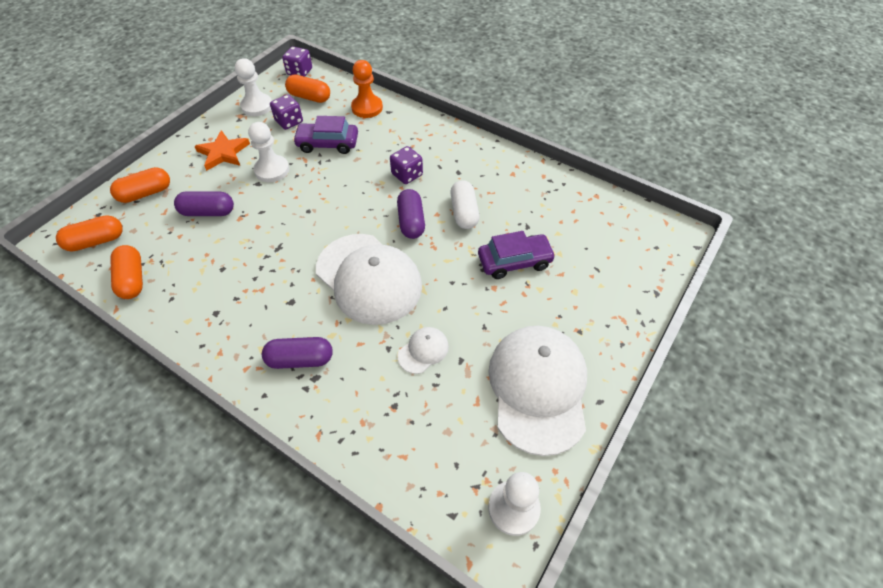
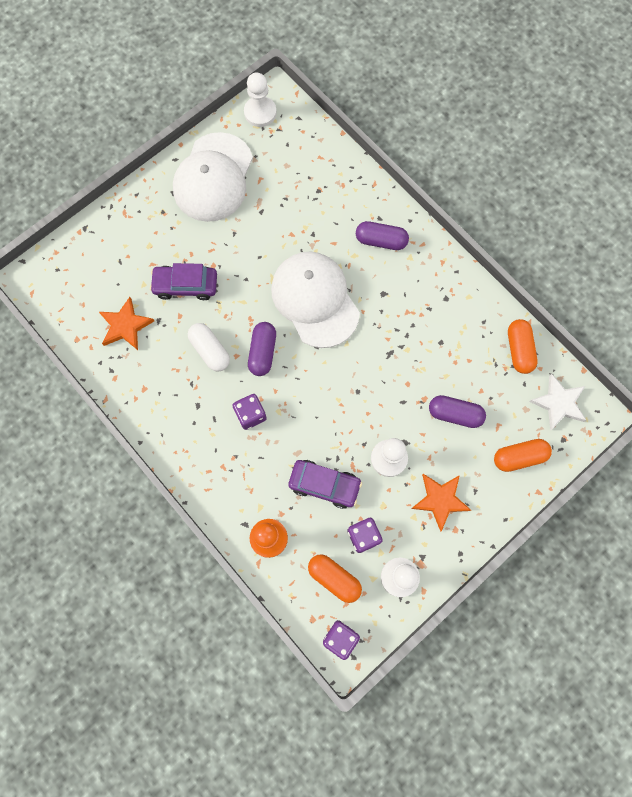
camera: 165 degrees left, 20 degrees up
(96, 241) = (558, 403): orange capsule -> white star
(423, 351) = (287, 225): white cap -> none
(464, 212) = (210, 350): white capsule -> white capsule turned 45 degrees counterclockwise
(556, 215) = (125, 326): none -> orange star

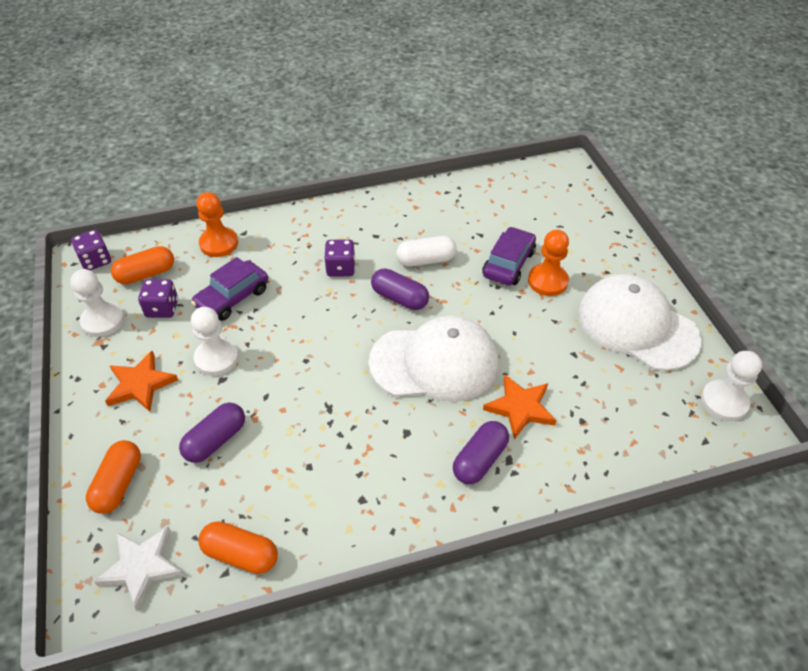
camera: 115 degrees right, 25 degrees down
(125, 326) = (486, 211): orange star -> orange star (520, 408)
(193, 250) = (547, 281): none -> orange pawn

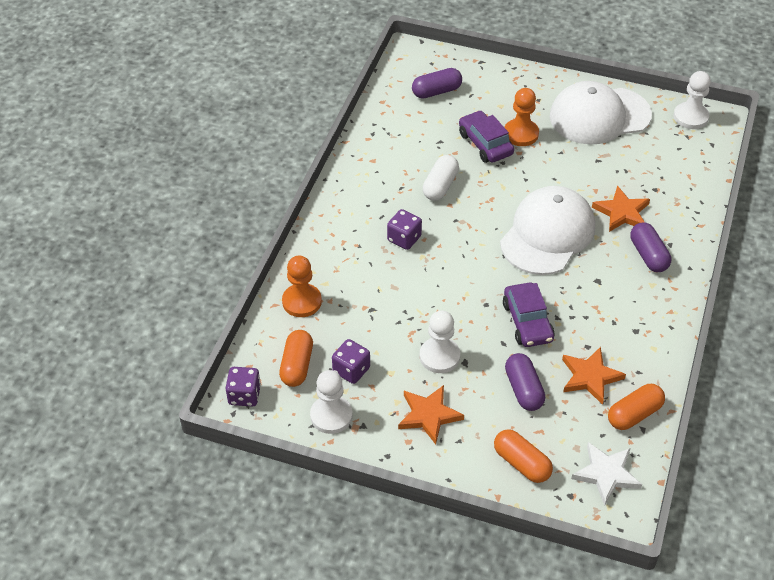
camera: 55 degrees left, 0 degrees up
(232, 298) = (379, 319): purple car -> purple car (527, 322)
(268, 488) = (590, 377): none -> orange star
(400, 298) = (467, 221): purple capsule -> purple capsule (436, 91)

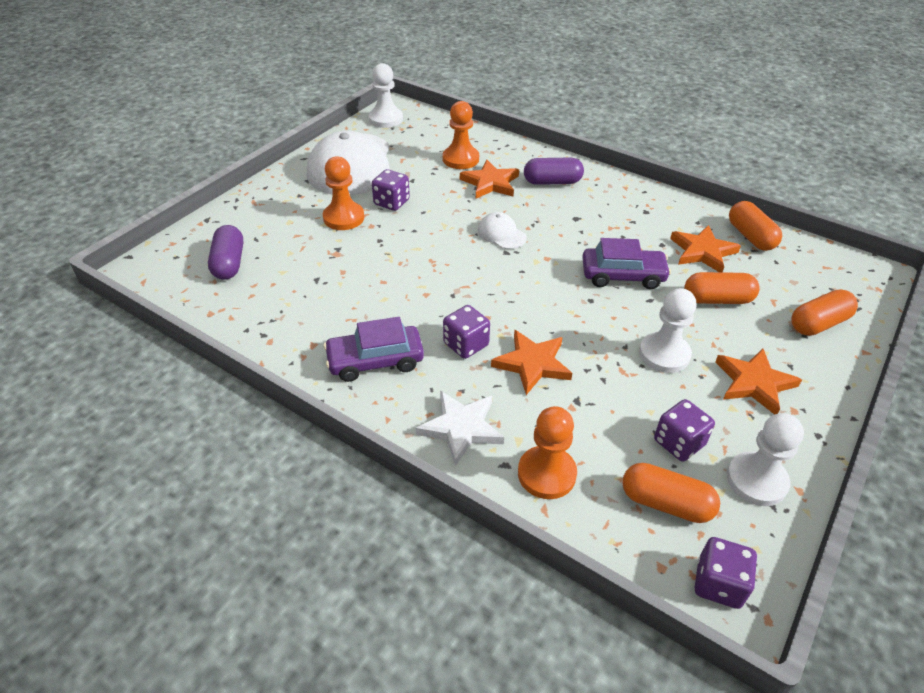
camera: 75 degrees left, 5 degrees down
(399, 279) = (532, 364): none -> orange star
(440, 186) = (391, 295): white capsule -> none
(485, 144) = (343, 246): purple car -> purple car (375, 361)
(523, 389) = (717, 300): purple capsule -> orange capsule
(547, 234) = (501, 234): white cap -> white cap, size x0.43
(557, 156) = (391, 202): none -> purple dice
(606, 474) = (825, 270): white star -> white star (461, 428)
(650, 184) = (460, 159): none -> orange pawn

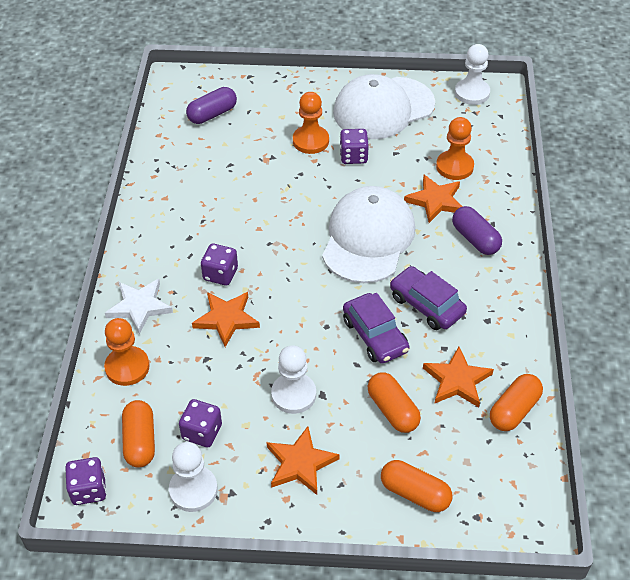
camera: 60 degrees right, 5 degrees up
(375, 361) = (171, 235): purple car -> purple car (426, 305)
(501, 234) = (368, 238): white cap -> white cap, size x2.33

